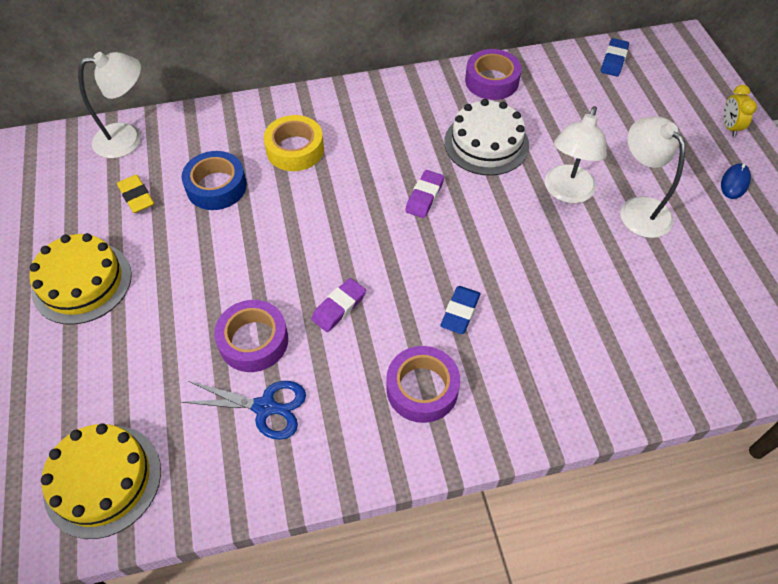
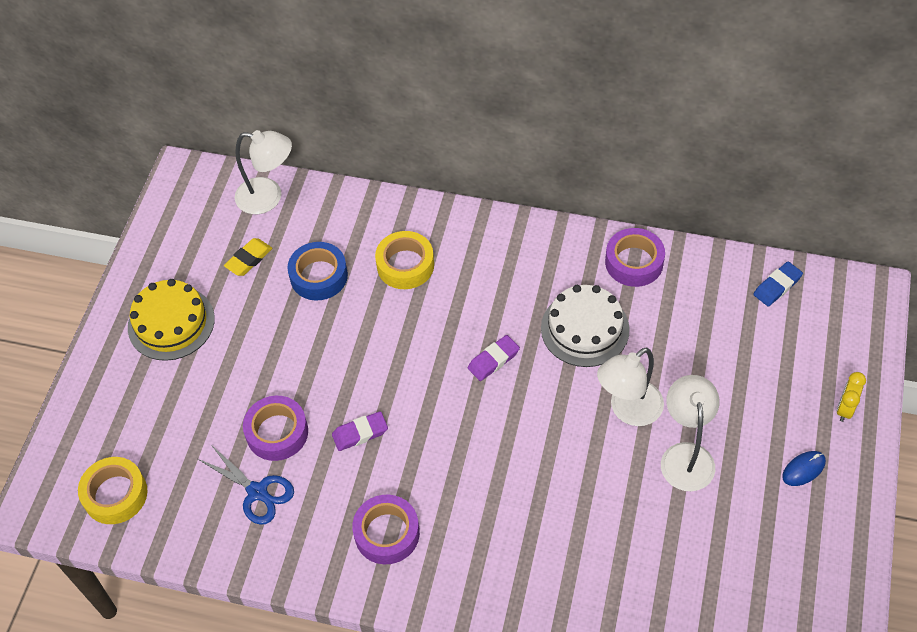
camera: 30 degrees right, 0 degrees up
(103, 480) = (115, 494): yellow cake -> yellow tape
(136, 197) = (249, 259): yellow eraser -> yellow eraser turned 45 degrees clockwise
(460, 312) = (458, 482): blue eraser -> none

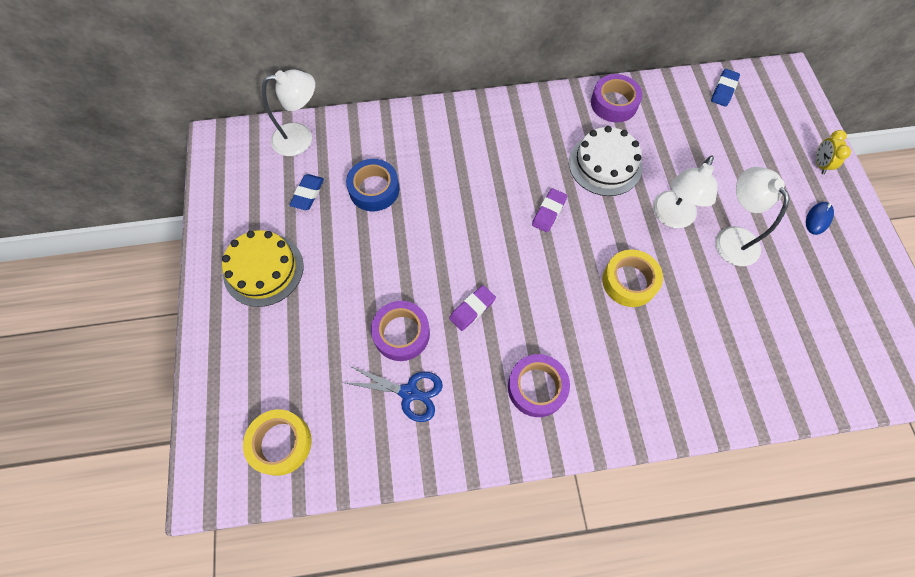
camera: 25 degrees left, 10 degrees up
(249, 259) = (308, 194): yellow eraser -> blue eraser
(405, 265) = (441, 159): yellow tape -> yellow tape (629, 281)

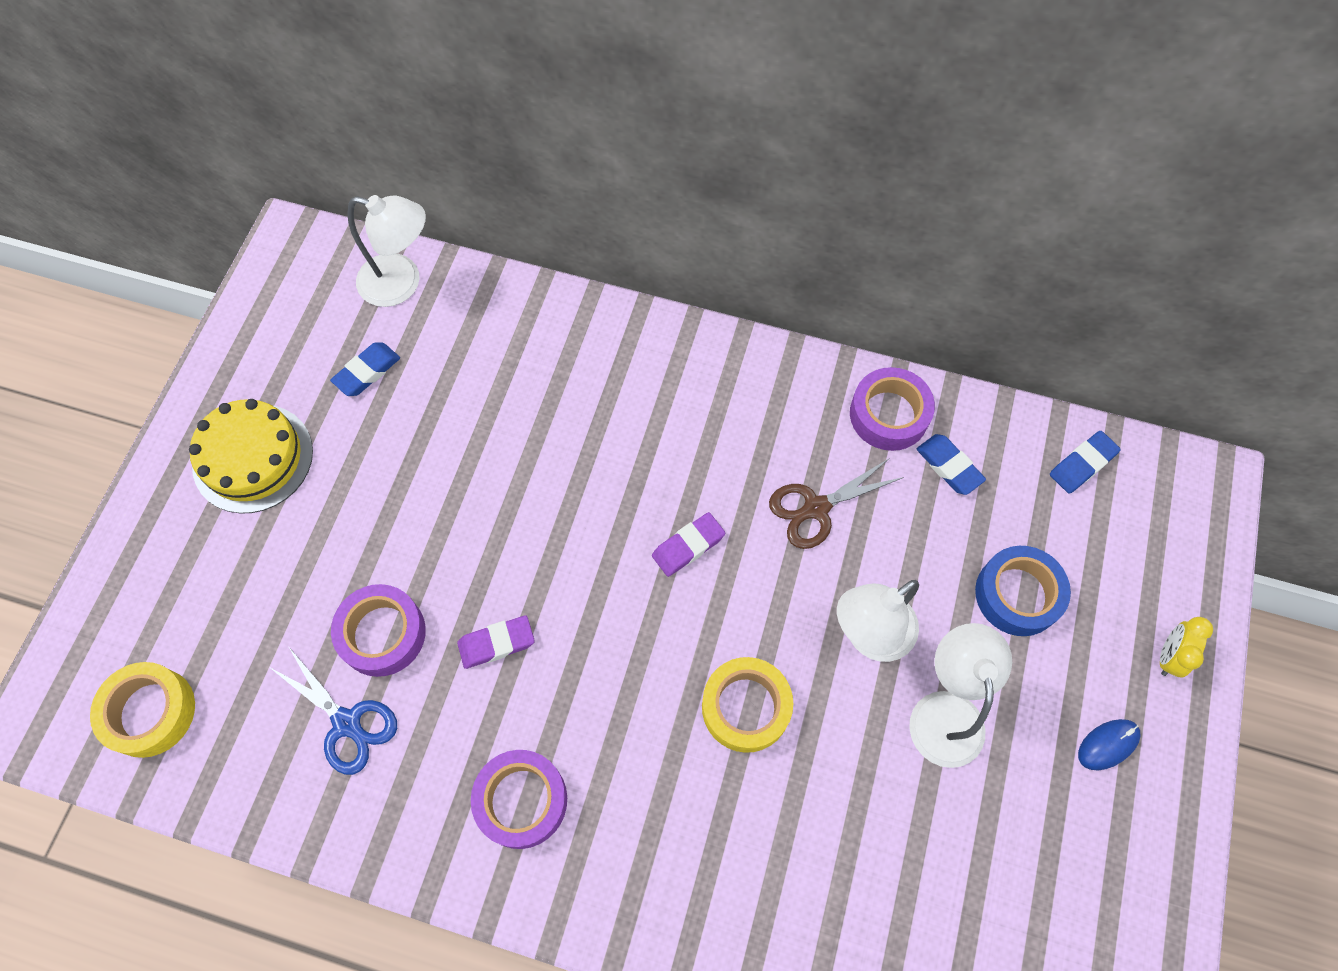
camera: 25 degrees right, 0 degrees up
(374, 189) = (459, 403): blue tape -> blue tape (1017, 594)
(605, 165) = (816, 508): white cake -> brown scissors
(659, 117) = (949, 466): none -> blue eraser

